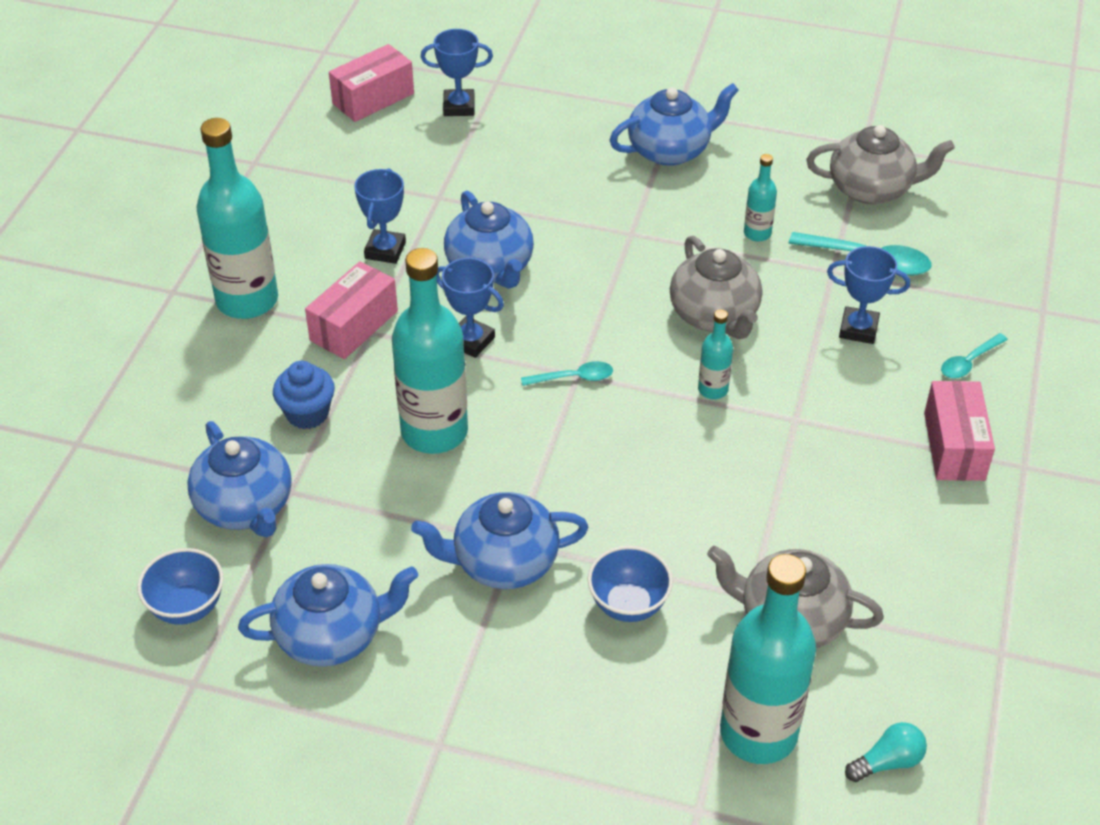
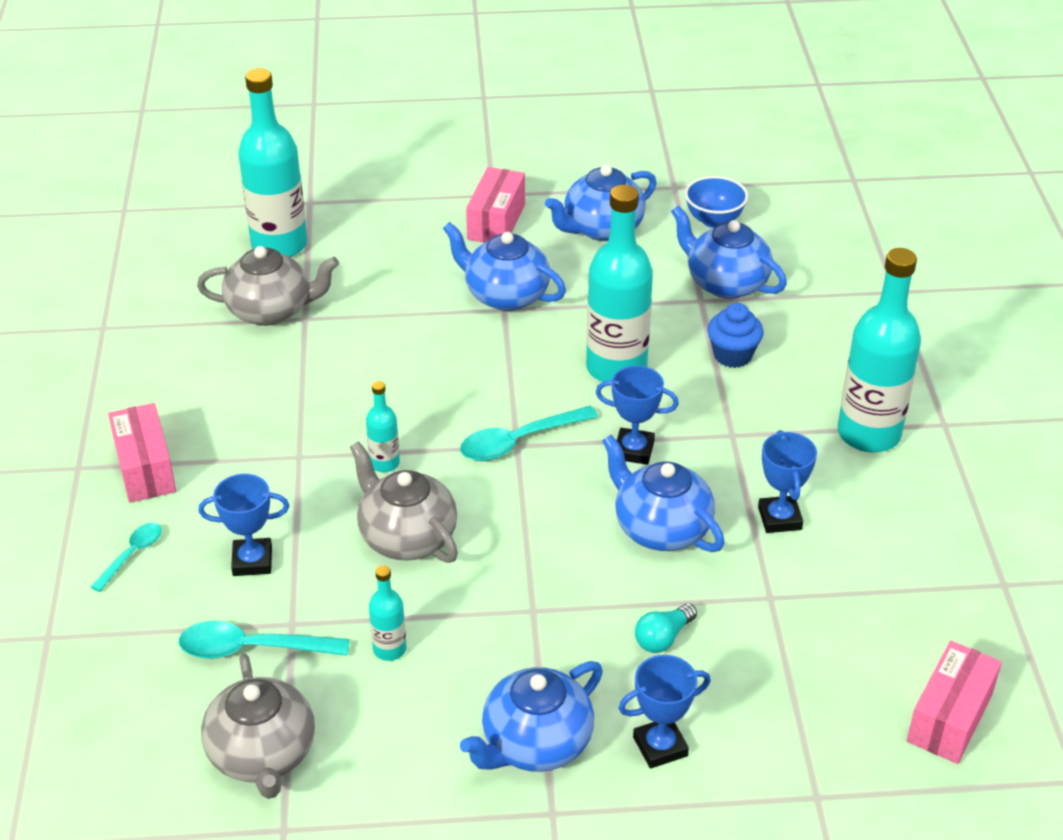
camera: 160 degrees right, 5 degrees down
(354, 326) = (751, 436): pink box -> pink box (496, 222)
(459, 107) = (835, 736): blue trophy -> blue trophy (660, 746)
(503, 562) = (505, 295): blue teapot -> blue teapot turned 120 degrees counterclockwise
(573, 378) = (519, 441): turquoise spoon -> turquoise spoon, size x1.65
(628, 605) = (398, 292): blue bowl -> none
(872, 189) = (262, 755): grey teapot -> grey teapot turned 90 degrees counterclockwise
(887, 762) = (186, 250): turquoise light bulb -> turquoise light bulb (663, 638)

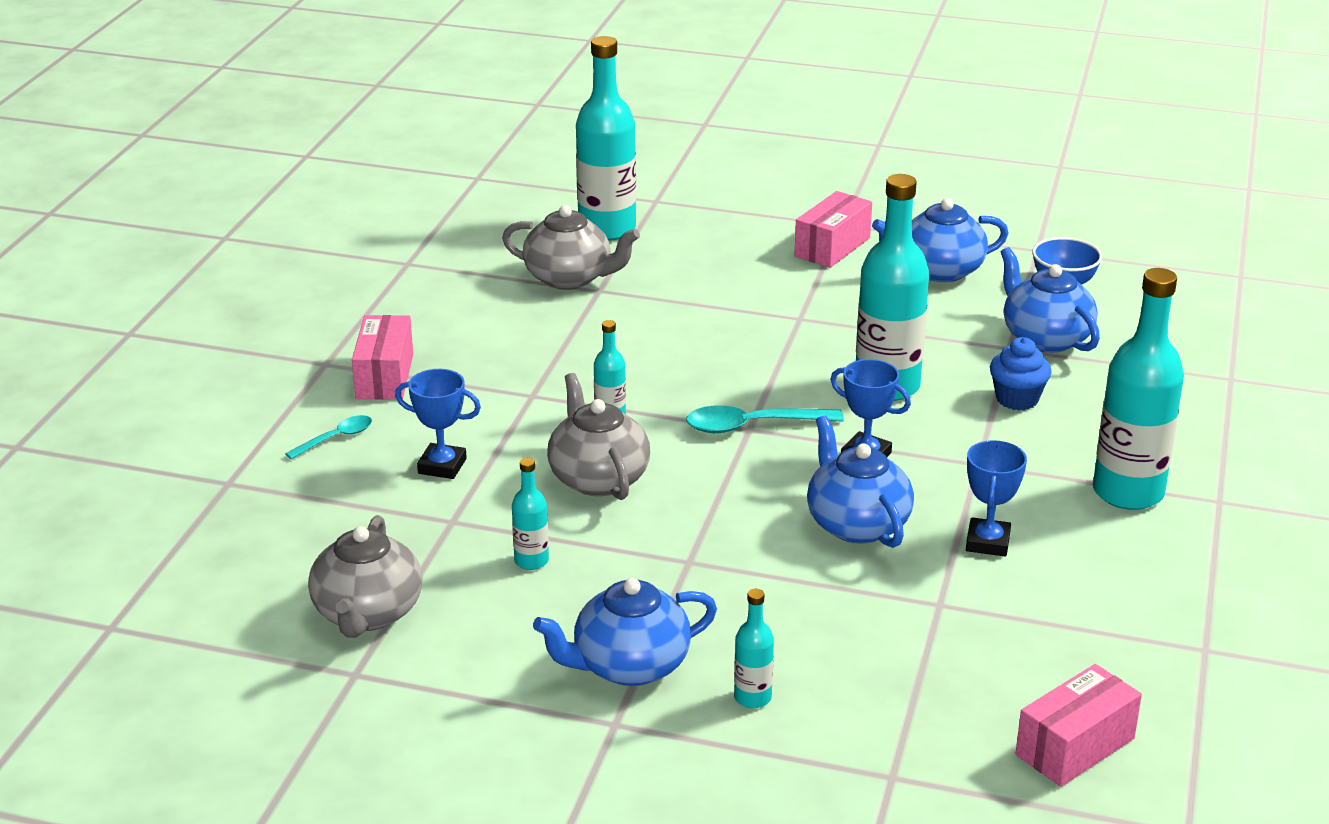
camera: 20 degrees right, 10 degrees down
(253, 649) = (404, 532): turquoise spoon -> none
(505, 295) = (807, 307): blue teapot -> none
(660, 746) = (752, 697): blue trophy -> turquoise bottle
(663, 638) = (807, 612): turquoise light bulb -> none

